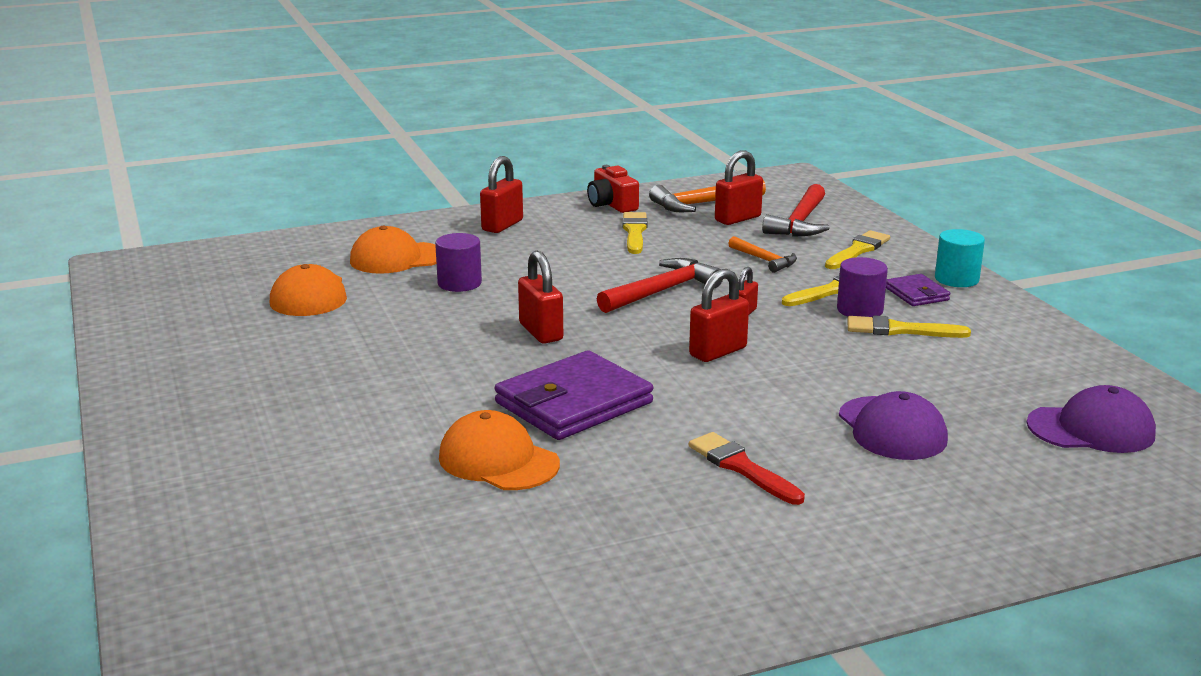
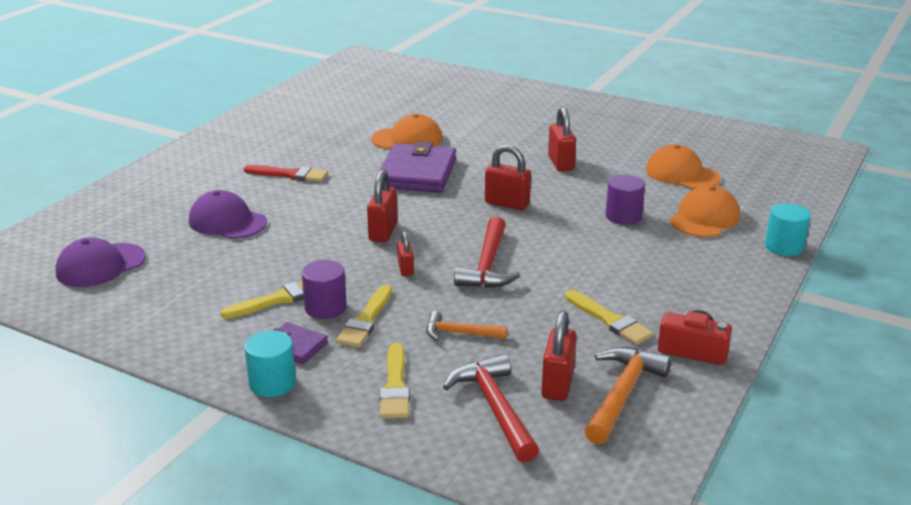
camera: 140 degrees right, 5 degrees up
(396, 224) = (784, 247): none -> turquoise cylinder
(502, 225) = (715, 280): red padlock -> red padlock (561, 163)

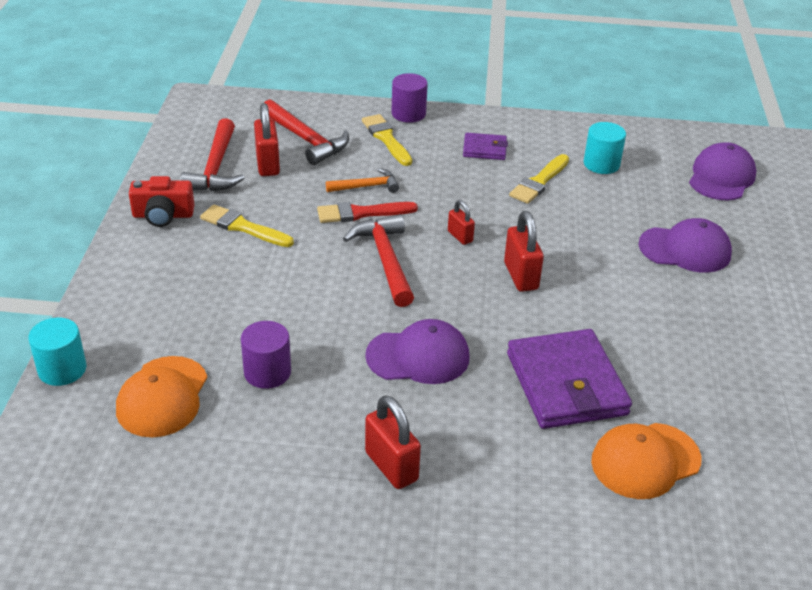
camera: 155 degrees right, 10 degrees up
(272, 383) = (473, 123): turquoise cylinder -> turquoise cylinder (601, 164)
(290, 175) = (710, 337): red brush -> red brush (361, 213)
(325, 307) = (493, 183): purple cylinder -> purple cylinder (408, 114)
(366, 320) = (451, 180): yellow brush -> none
(507, 204) = (418, 356): red padlock -> purple cap
(622, 394) = (216, 168): orange hammer -> red hammer
(682, 174) = (204, 492): orange cap -> none

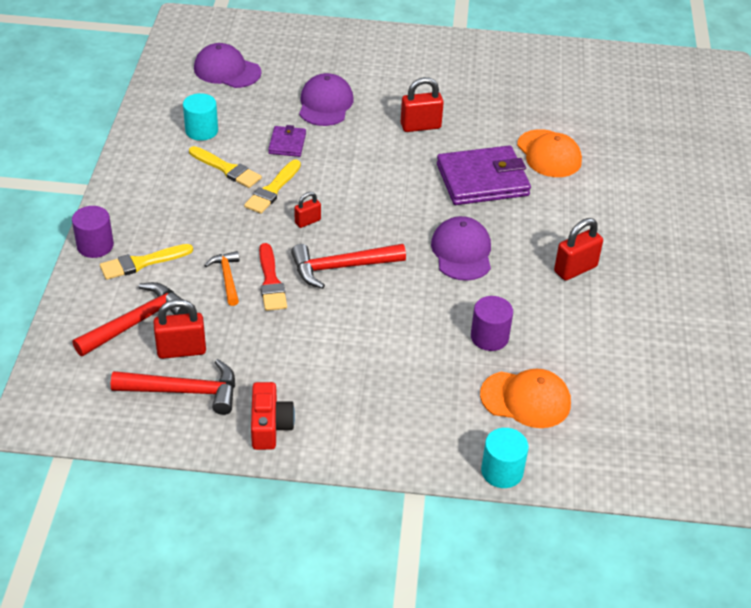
camera: 90 degrees left, 5 degrees up
(243, 227) = (291, 363): yellow brush -> yellow brush (272, 190)
(484, 149) = (169, 198): purple wallet -> purple wallet (287, 143)
(521, 276) = (361, 191): red padlock -> red padlock (420, 126)

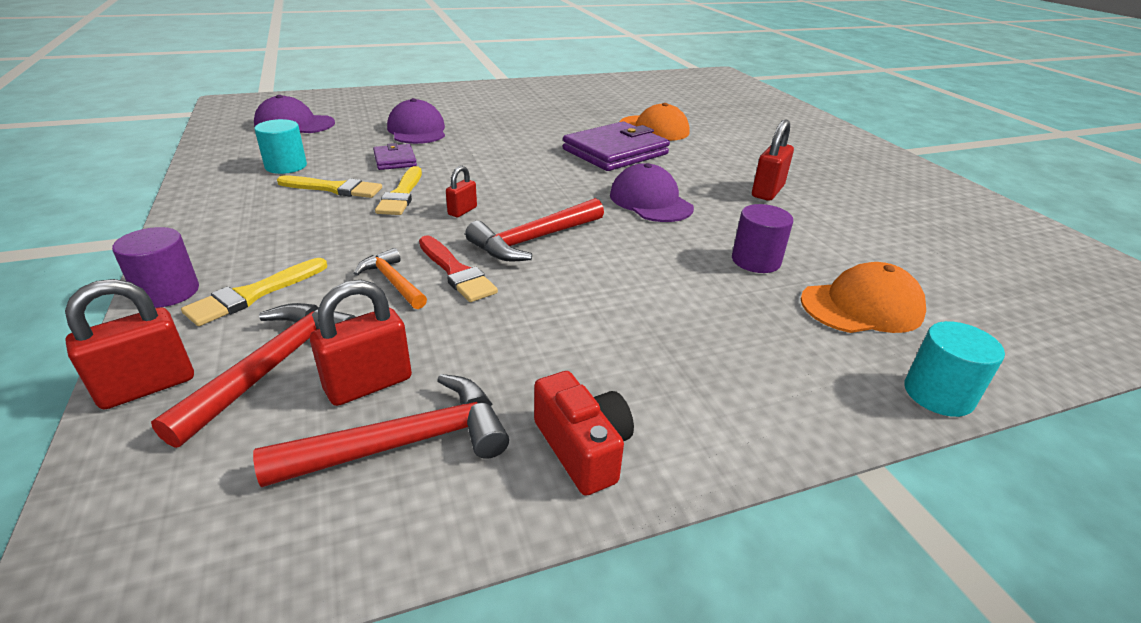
camera: 25 degrees left, 10 degrees down
(420, 126) = (523, 130): red padlock -> red padlock (147, 386)

